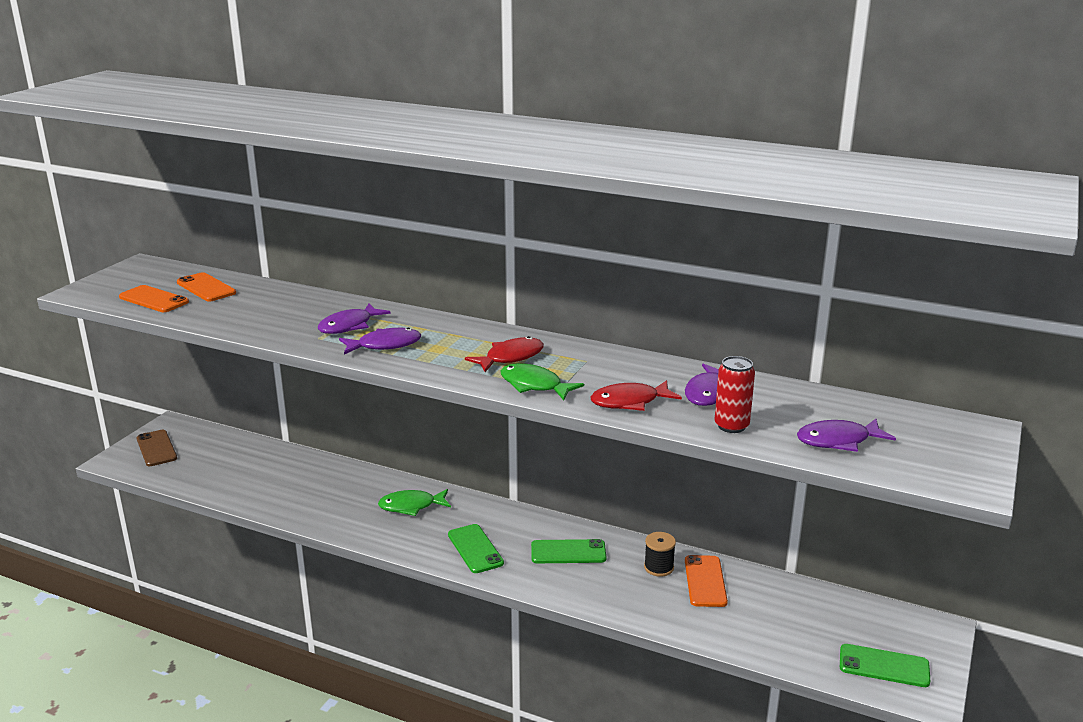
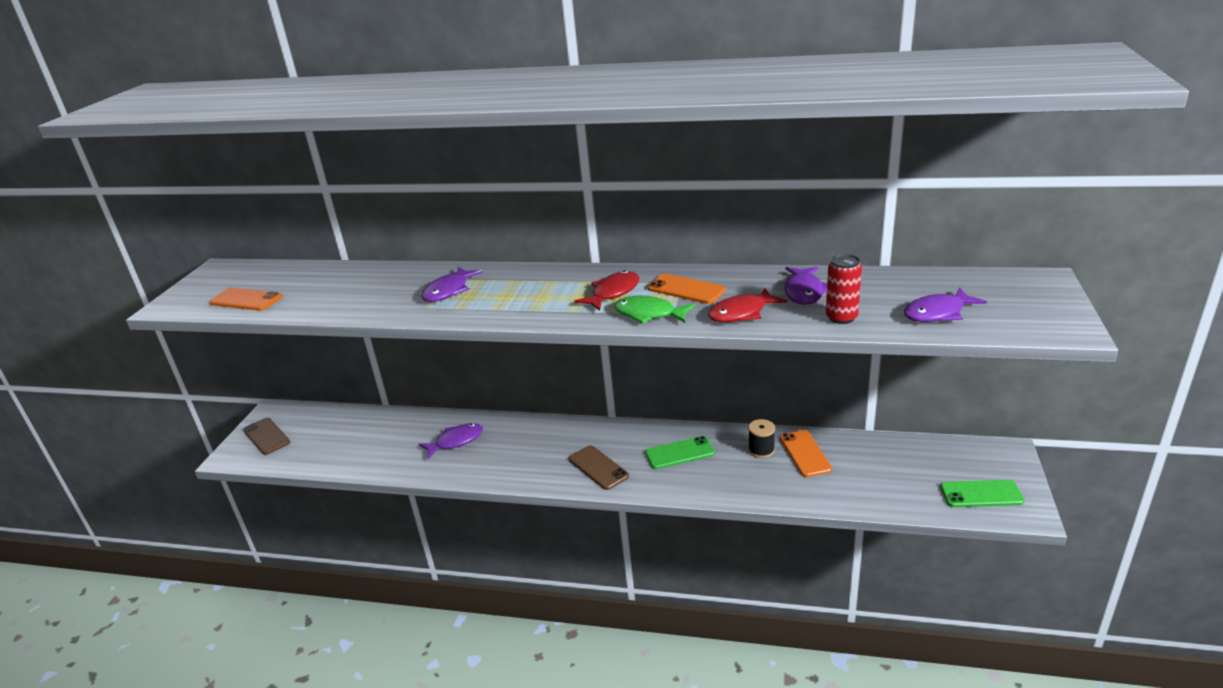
camera: 10 degrees left, 5 degrees up
(206, 288) = (292, 280): orange phone -> orange phone (686, 289)
(385, 345) = (492, 303): purple fish -> purple fish (456, 441)
(411, 506) = (525, 441): green fish -> none
(475, 549) = (598, 467): green phone -> brown phone

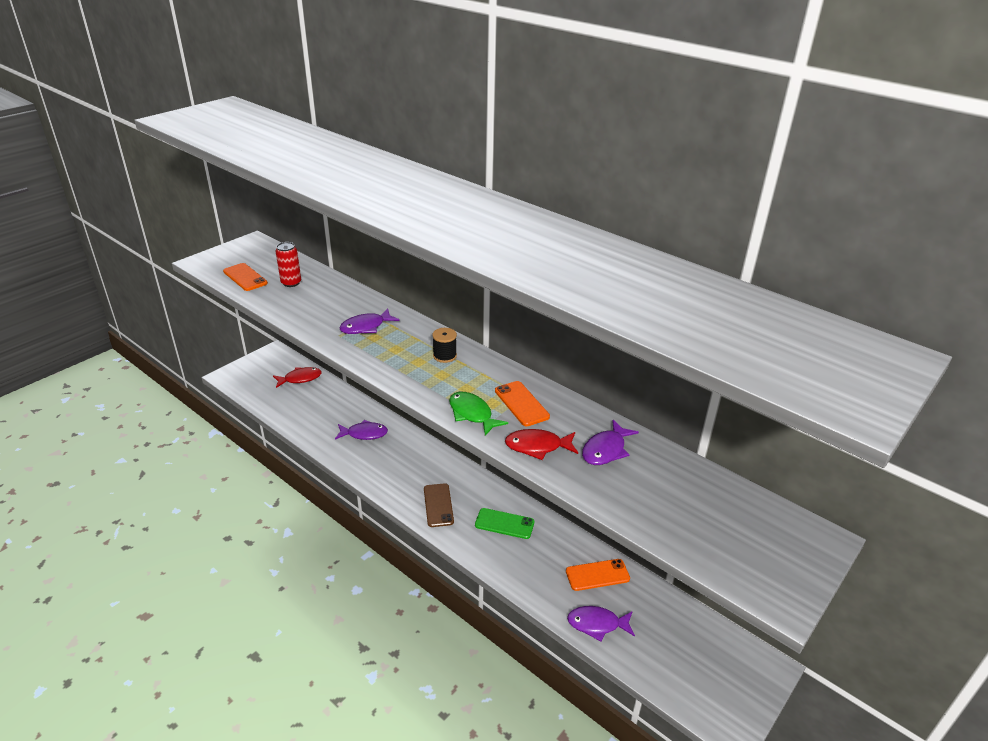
camera: 25 degrees right, 5 degrees up
(266, 436) = (257, 371): brown phone -> none
(613, 293) = (468, 381): red fish -> red fish (300, 378)
(761, 450) = (567, 553): black spool -> black spool (445, 356)
(805, 453) = (597, 575): orange phone -> orange phone turned 60 degrees clockwise
(841, 317) = (607, 489): red can -> red can (291, 283)
(938, 313) = (689, 525): purple fish -> purple fish (597, 624)
(981, 494) = (708, 691): green phone -> none

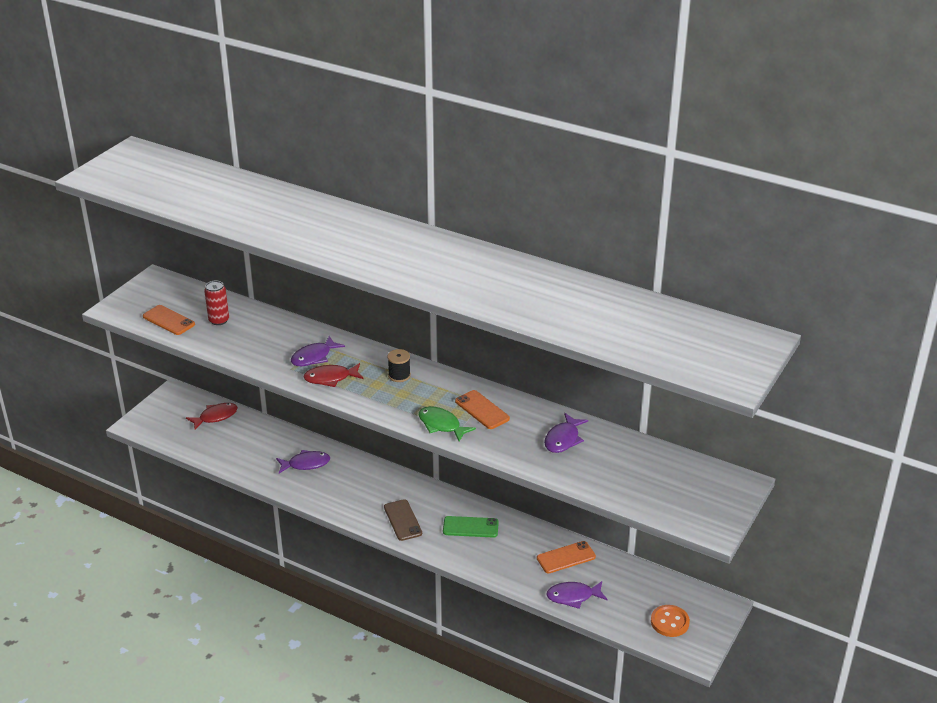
camera: 10 degrees left, 0 degrees up
(537, 446) = (505, 444): red fish -> red fish (330, 378)
(703, 678) = (669, 622): none -> orange button

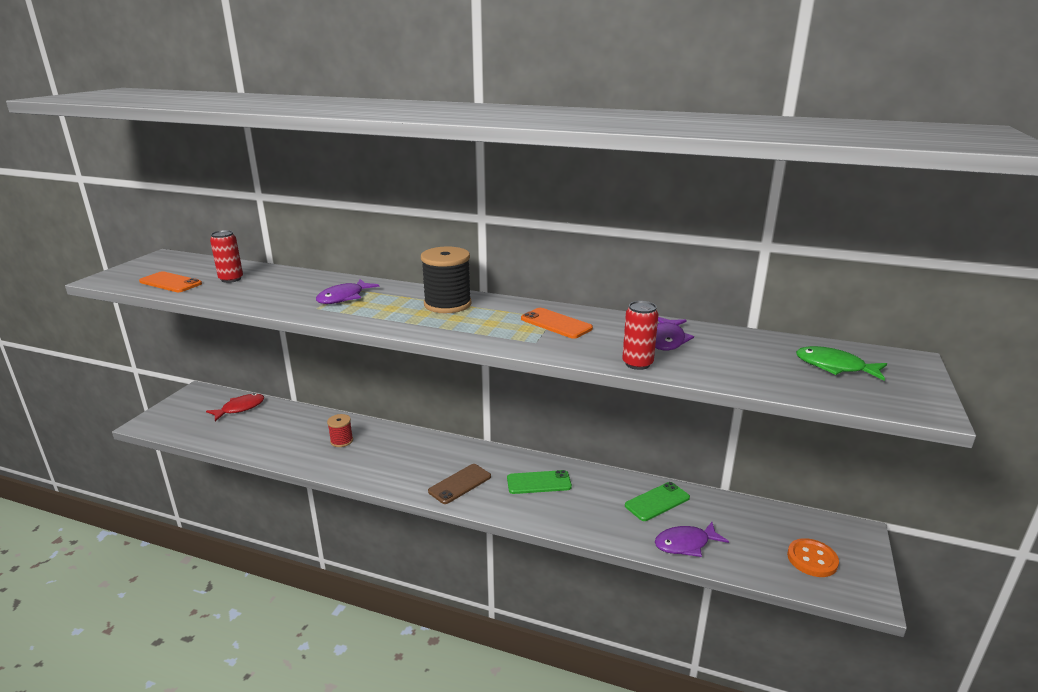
camera: 10 degrees left, 10 degrees down
(306, 464) = (341, 441): purple fish -> red spool
(330, 378) = (366, 312): red fish -> none
(399, 375) = (447, 304): black spool -> black spool, size x1.81
(402, 520) = (460, 484): brown phone -> brown phone turned 75 degrees clockwise
(441, 425) = (513, 339): green fish -> green fish (834, 367)
(527, 462) = (637, 364): none -> red can
(566, 557) = (657, 502): orange phone -> green phone

